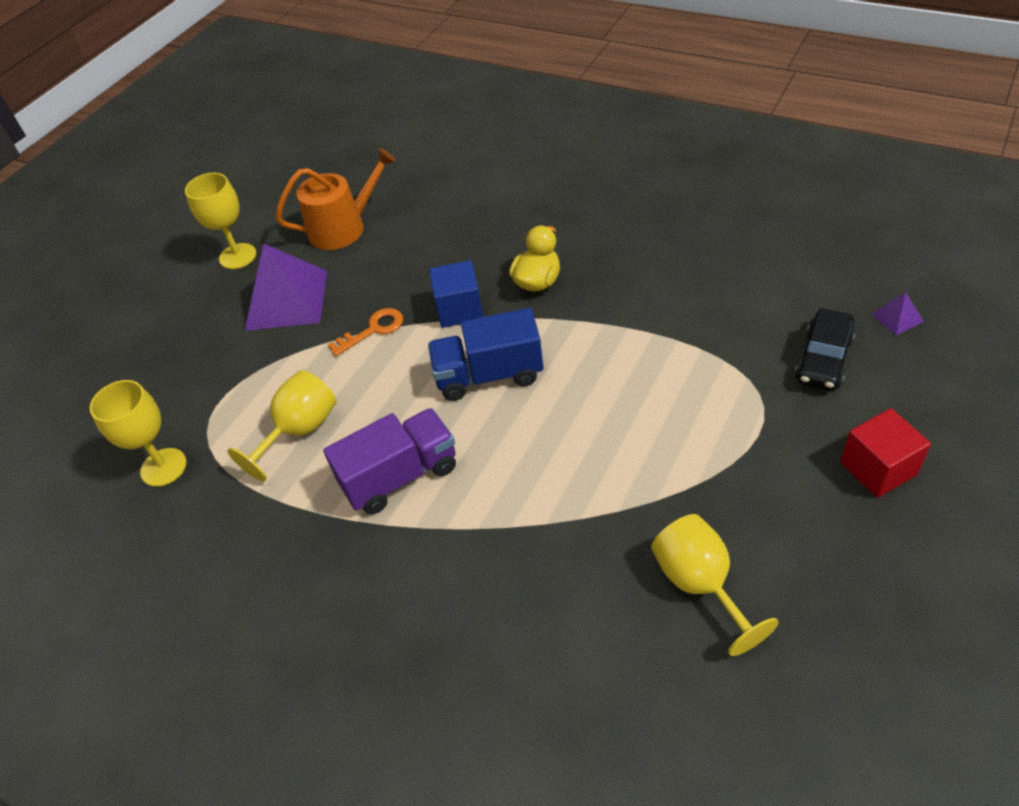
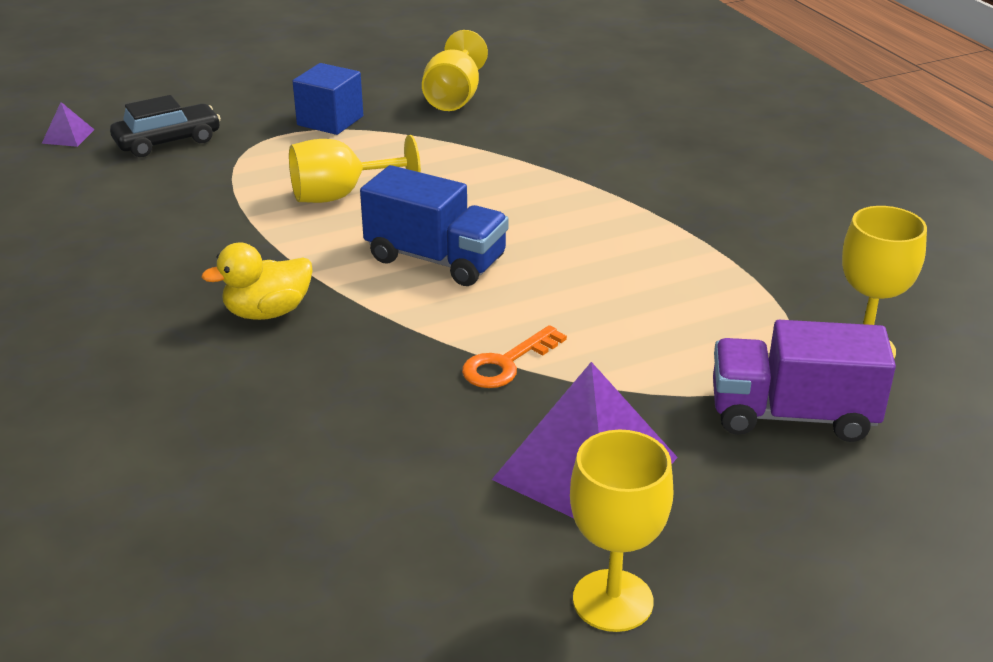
camera: 150 degrees left, 15 degrees down
(300, 430) = (678, 308): yellow goblet -> yellow goblet (340, 195)
(343, 228) = (398, 541): orange watering can -> none
(373, 330) = (506, 363): orange key -> orange key turned 45 degrees counterclockwise
(400, 476) = (604, 231): purple truck -> purple truck (792, 415)
(459, 309) = (386, 331): blue cube -> blue cube (330, 121)
(878, 468) = (258, 90): red cube -> none

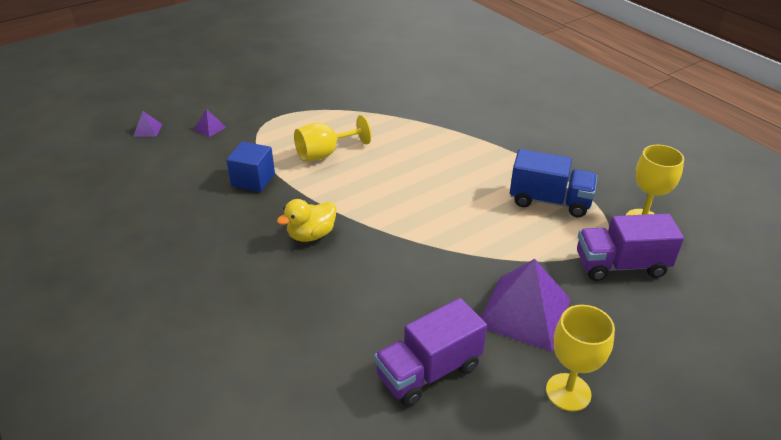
camera: 10 degrees left, 5 degrees up
(168, 141) = (210, 128): black car -> purple pyramid
(330, 121) = (301, 105): blue cube -> blue cube (253, 180)
(380, 537) = (429, 371): none -> purple truck
(436, 259) = (394, 190): blue truck -> blue truck (549, 201)
(454, 98) = (367, 84): yellow goblet -> none
(506, 363) = (458, 252): orange key -> none

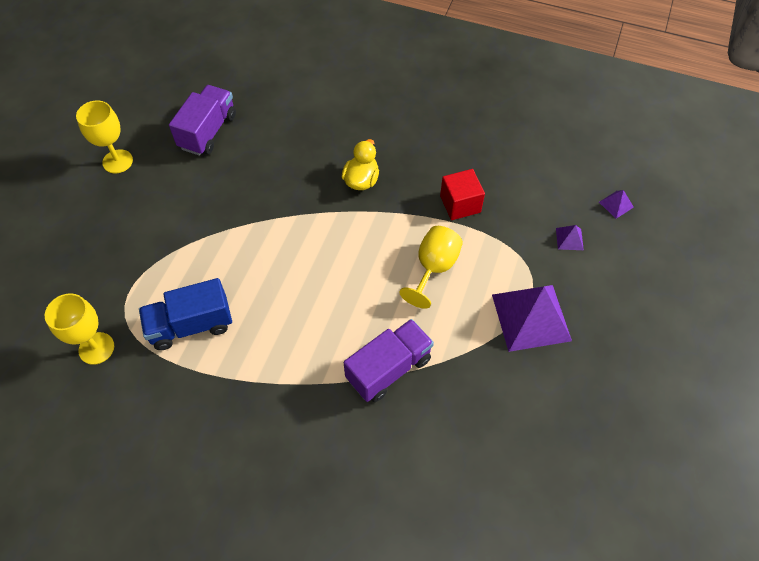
camera: 145 degrees right, 20 degrees up
(253, 180) = (460, 204): blue cube -> red cube
(524, 312) = (166, 200): purple pyramid -> purple pyramid (531, 317)
(620, 265) = (106, 281): purple truck -> purple truck (388, 368)

